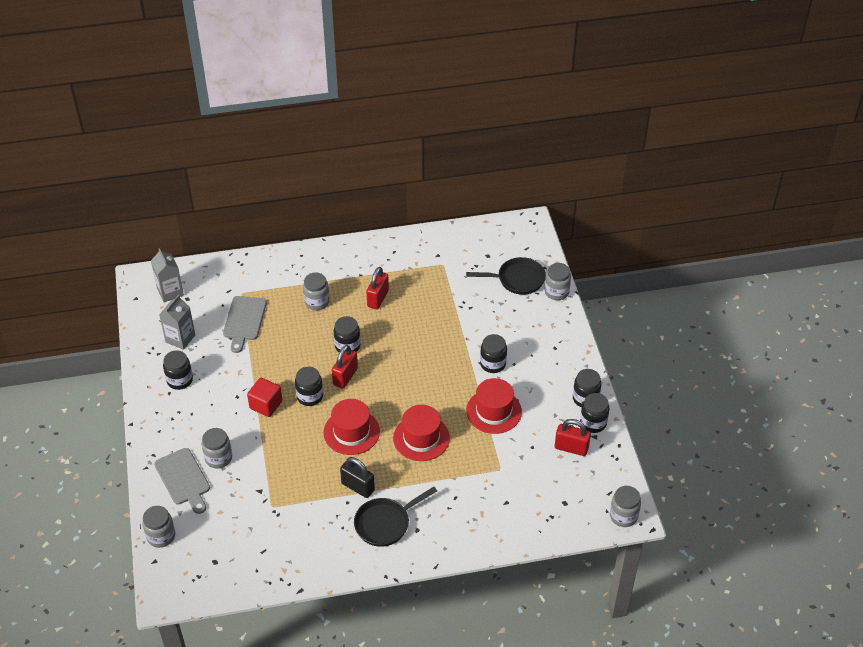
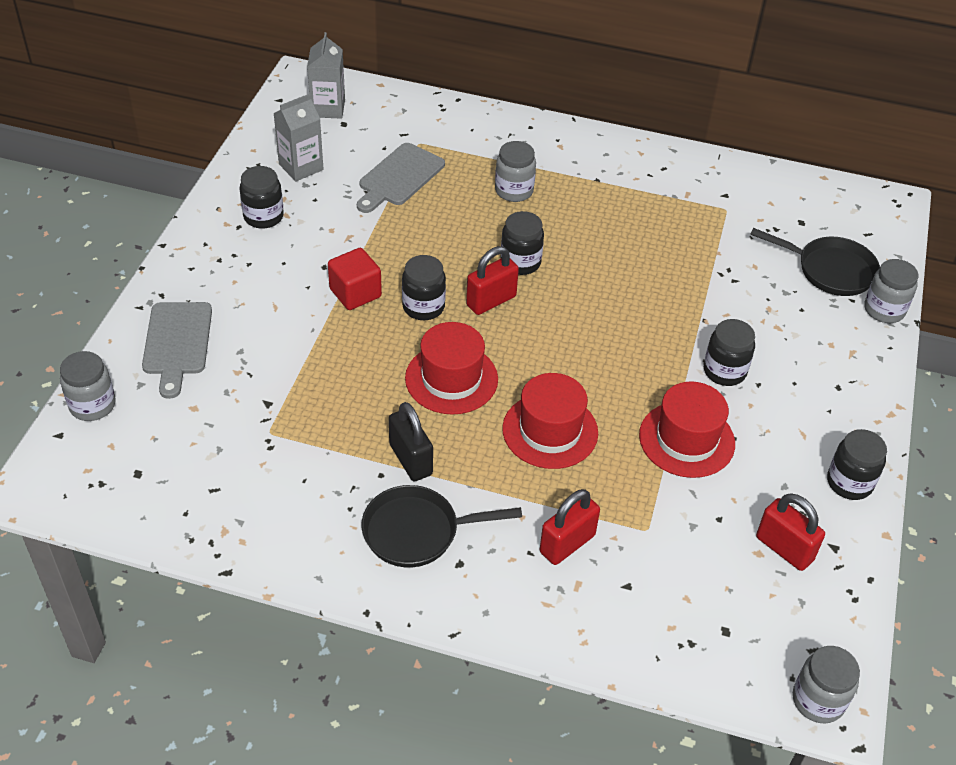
camera: 25 degrees right, 0 degrees up
(218, 458) = (243, 335): grey jar -> none
(378, 298) = (603, 218): red padlock -> red padlock (567, 544)
(593, 423) = (843, 525): black jar -> none

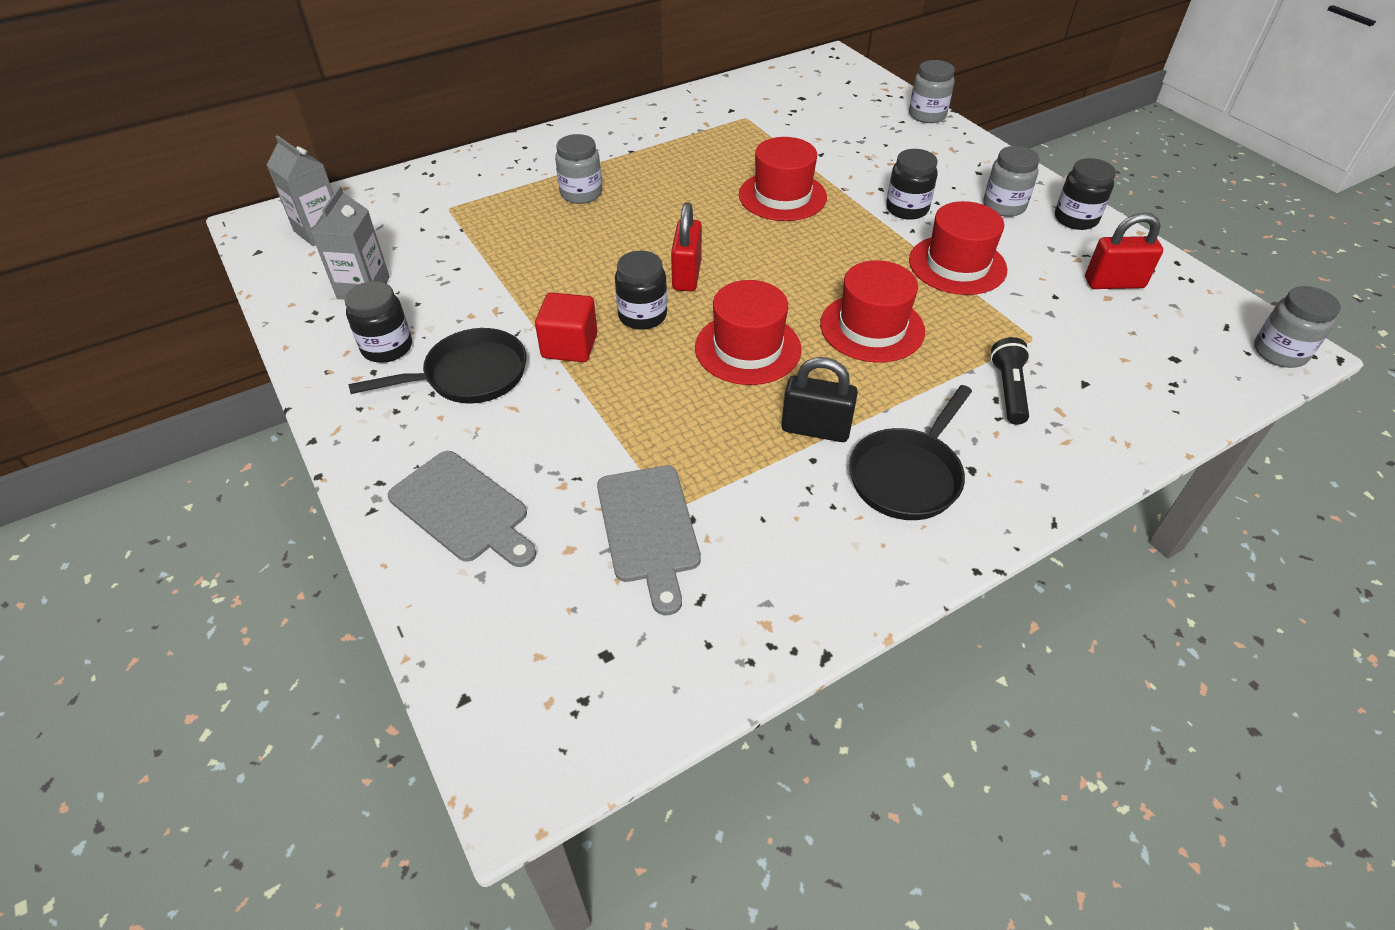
camera: 45 degrees left, 0 degrees up
(92, 405) = (458, 638): grey jar -> grey jar (1004, 206)
(399, 177) = (470, 241): grey cutting board -> grey cutting board (649, 529)
(520, 262) = (665, 236): black jar -> none
(567, 544) = (1008, 390): red padlock -> black flashlight
(648, 292) = (782, 196): none -> red hat
(830, 270) = (863, 113): black pan -> black pan (469, 375)

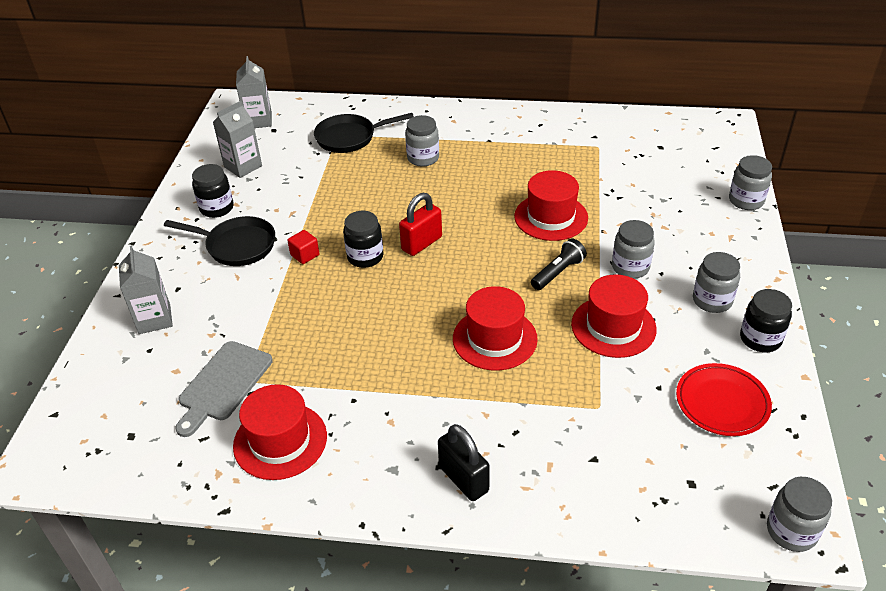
camera: 40 degrees right, 5 degrees down
(463, 509) = (154, 319): grey cutting board -> grey carton
(569, 346) = (305, 255): red cube -> red cube, size x0.64
(748, 348) = (400, 310): red hat -> red hat (280, 441)
(815, 429) = (377, 383): black padlock -> black padlock (464, 479)
(907, 209) = (630, 267): black jar -> grey jar
(907, 475) = (395, 443): black pan -> black pan (350, 137)
(1008, 390) = (531, 431): black flashlight -> black flashlight (558, 272)
(1114, 283) = (722, 403): red padlock -> red plate

